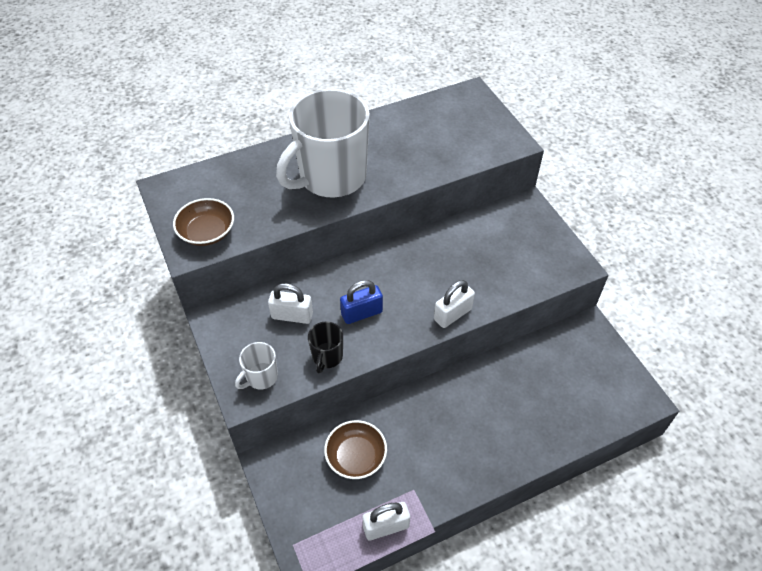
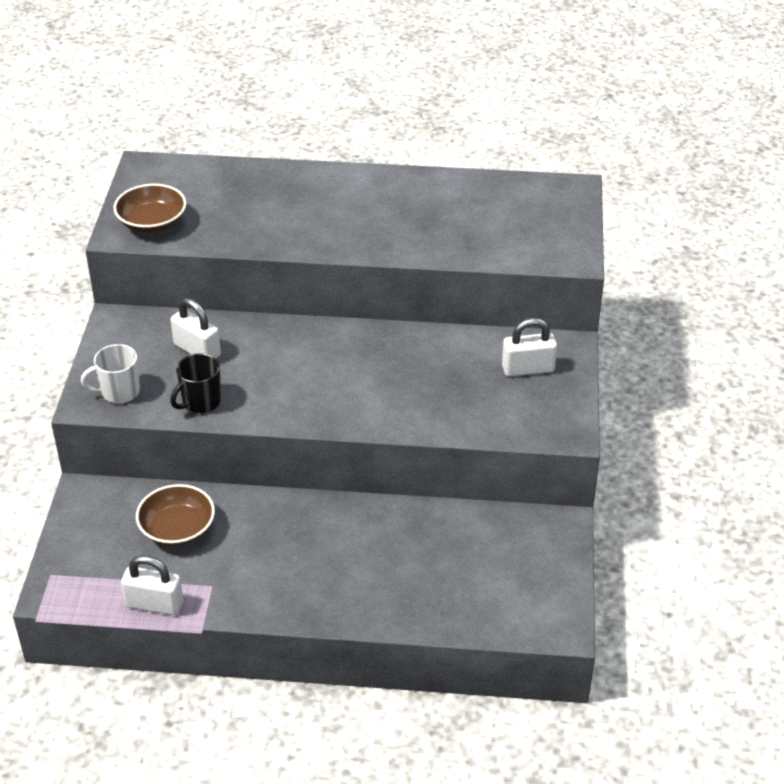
camera: 30 degrees right, 10 degrees down
(331, 177) = (325, 218): white mug -> none
(361, 313) = (272, 377): blue padlock -> none
(452, 314) = (371, 419): white padlock -> white padlock (528, 369)

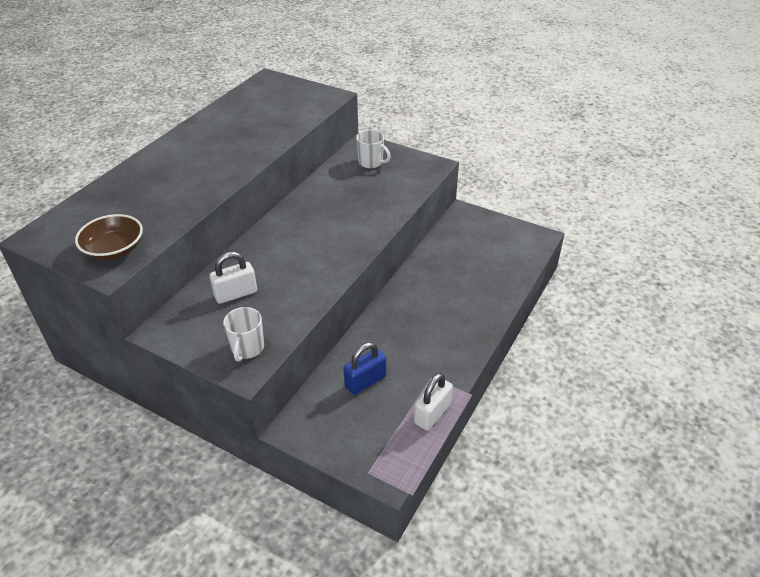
camera: 65 degrees left, 0 degrees up
(177, 529) = (365, 381): brown bowl -> blue padlock
(200, 402) = (294, 306): black mug -> none
(528, 369) = (371, 162): white padlock -> white mug

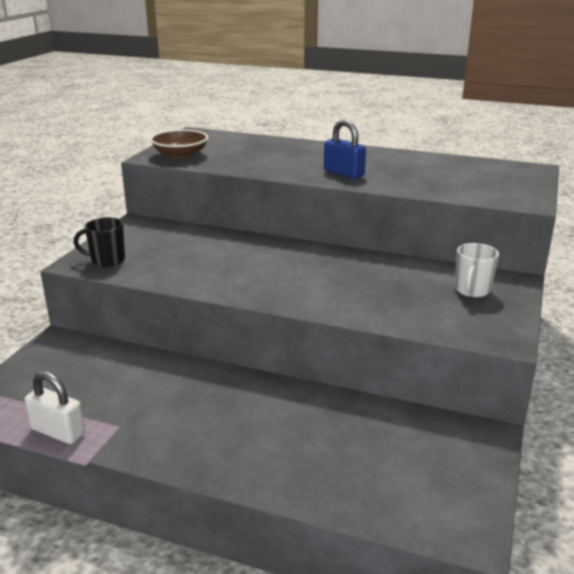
camera: 80 degrees right, 15 degrees down
(236, 294) = (185, 245): white padlock -> none
(247, 348) = (107, 260): white mug -> black mug
(365, 381) = (116, 377): blue padlock -> blue padlock (343, 173)

